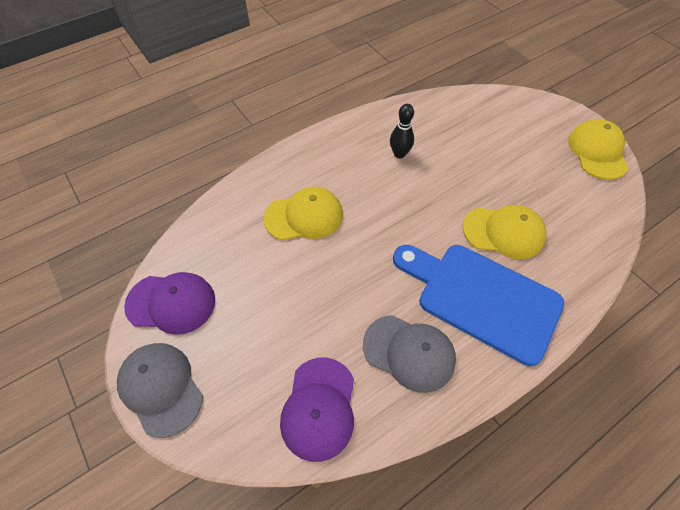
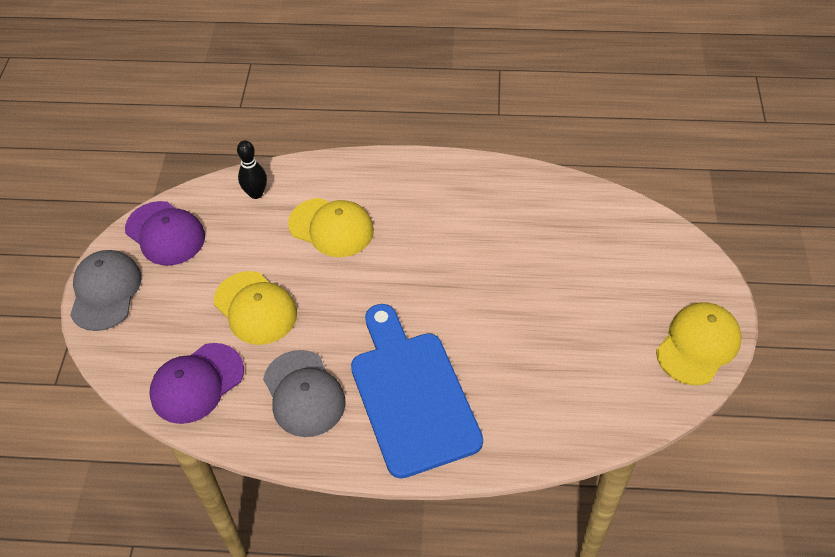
camera: 40 degrees right, 5 degrees down
(399, 154) = (478, 222): black bowling pin -> black bowling pin (256, 193)
(503, 232) = (498, 356): yellow cap -> yellow cap (255, 308)

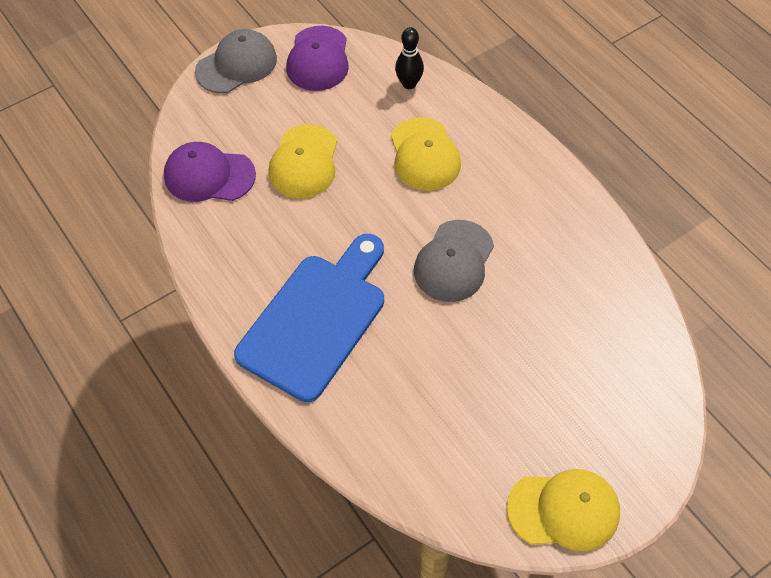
camera: 50 degrees right, 5 degrees up
(304, 393) = (257, 247): grey cap -> grey cap (454, 261)

